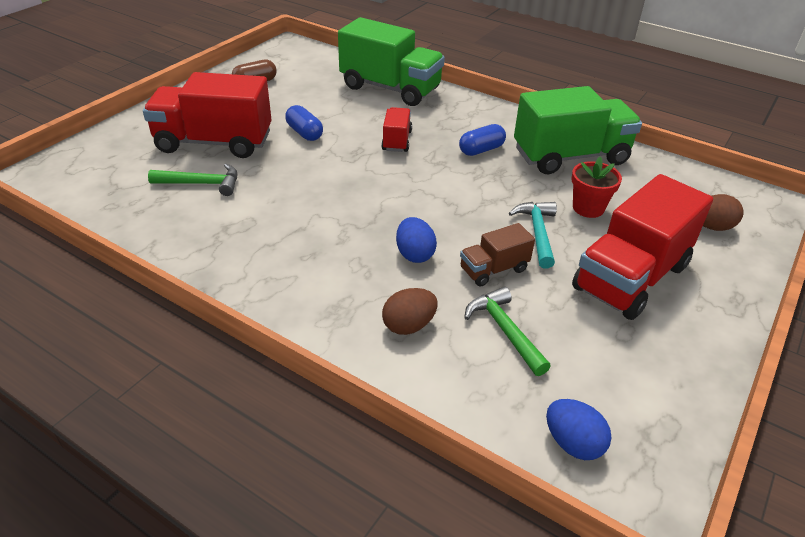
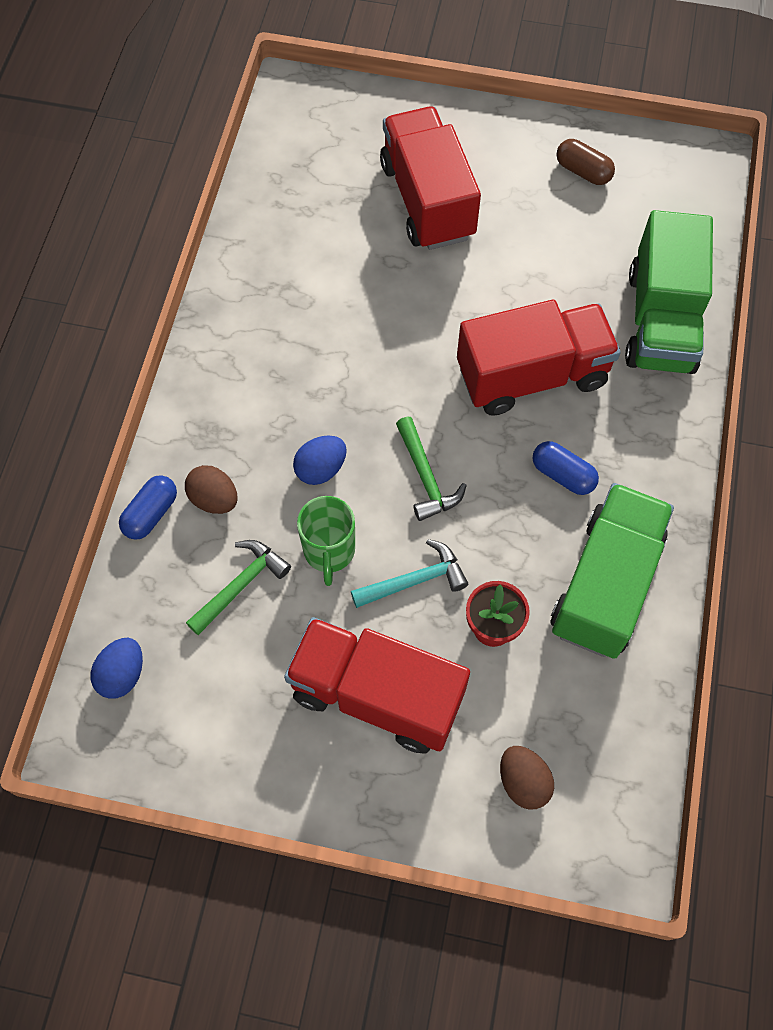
camera: 70 degrees right, 25 degrees up
(201, 184) = (347, 230): green hammer -> green hammer (425, 477)
(304, 133) = (495, 275): blue capsule -> blue capsule (151, 514)
(396, 141) = (532, 375): red truck -> red truck, size x2.03
(494, 269) = (329, 551): brown truck -> green mug
(570, 156) = (605, 584): green truck -> green truck turned 120 degrees counterclockwise

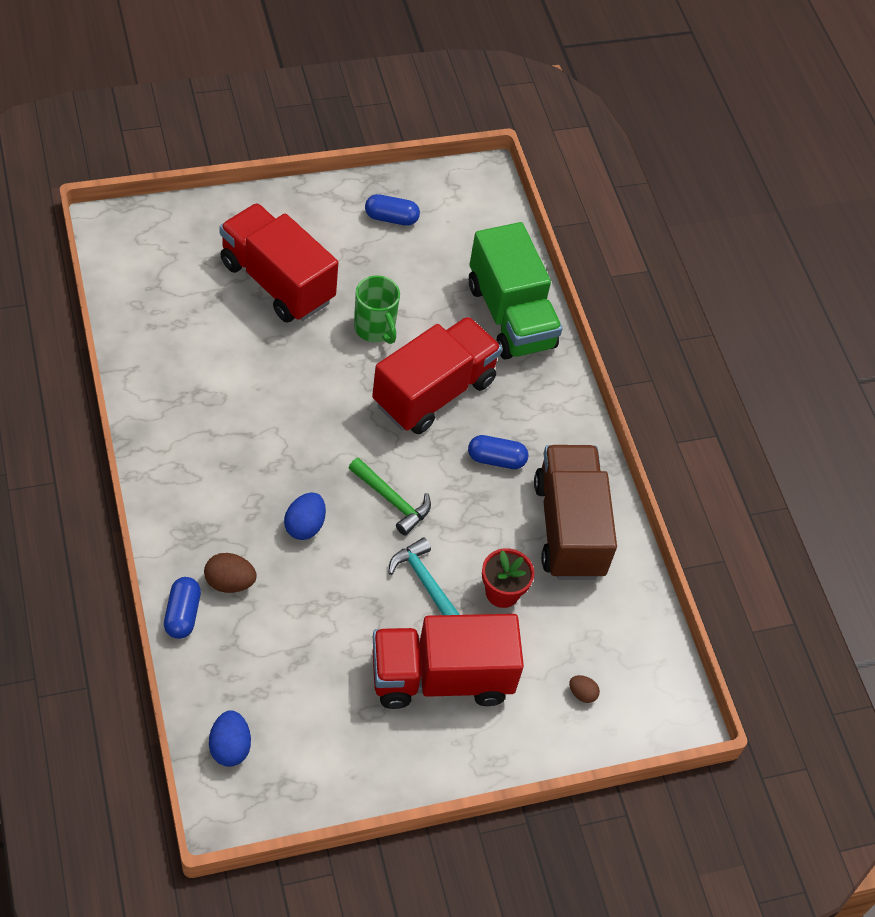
camera: 35 degrees left, 10 degrees down
(240, 585) = (289, 640): green hammer -> none
(329, 551) = (346, 586): green mug -> green mug (375, 329)
(414, 581) = (425, 582): turquoise hammer -> turquoise hammer turned 75 degrees counterclockwise
(523, 782) = (582, 694): brown egg -> brown egg, size x0.61
(583, 171) = (391, 218): brown capsule -> blue capsule
(605, 584) = (569, 528): green truck -> brown truck

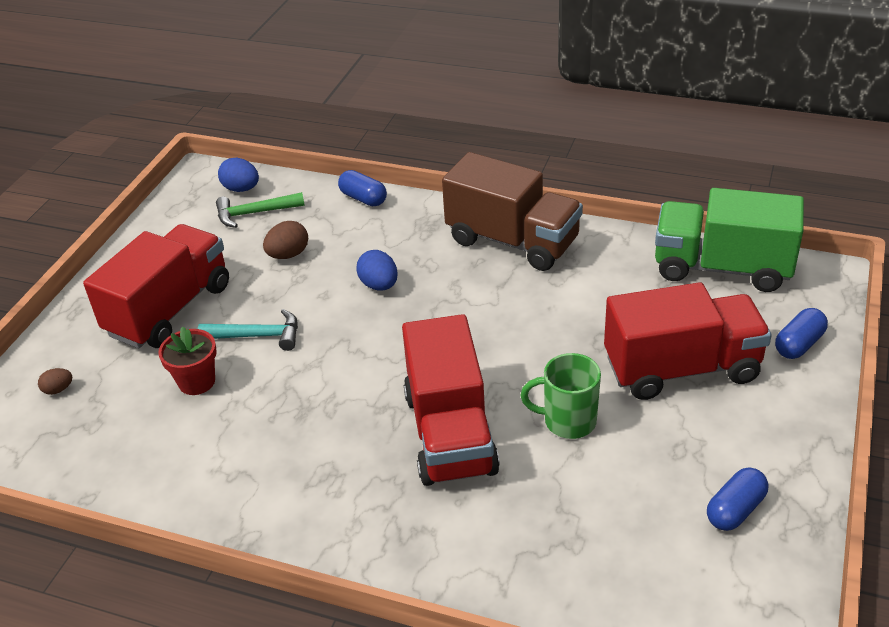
camera: 135 degrees right, 15 degrees down
(230, 582) = (367, 228): brown egg -> brown egg (288, 255)
(392, 500) = (354, 348): green hammer -> green hammer (255, 213)
(496, 459) = (330, 445): blue capsule -> blue capsule (799, 344)
(511, 316) = (506, 558): green truck -> green truck (722, 268)
(569, 528) = (206, 465): brown truck -> brown truck (512, 241)

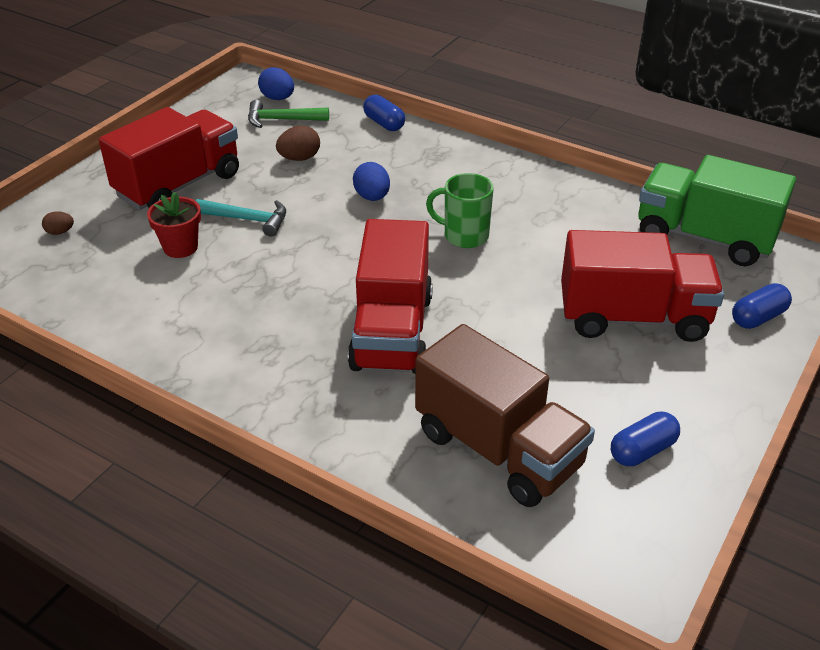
camera: 10 degrees right, 0 degrees up
(512, 241) = (509, 181): brown truck -> brown truck (498, 449)
(568, 421) = (506, 342): green mug -> green mug (464, 236)

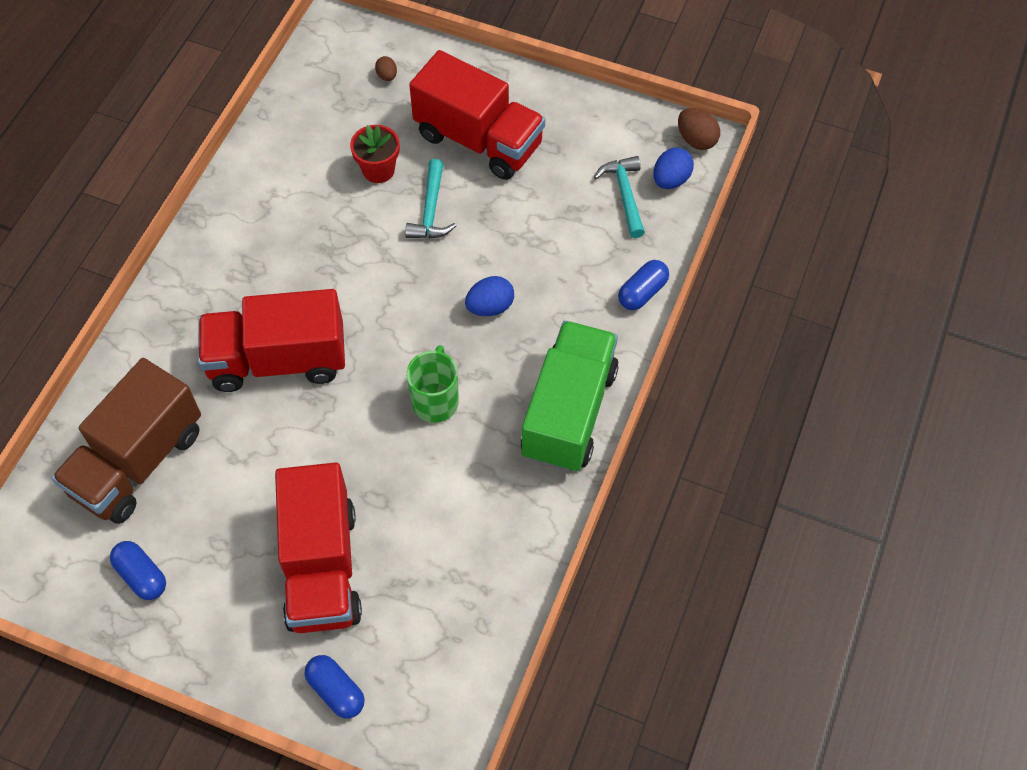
camera: 80 degrees right, 20 degrees up
(282, 120) = (625, 195): green hammer -> turquoise hammer
(299, 158) = (550, 228): brown egg -> brown egg (696, 140)
(704, 237) = (472, 642): green truck -> green truck (568, 412)

